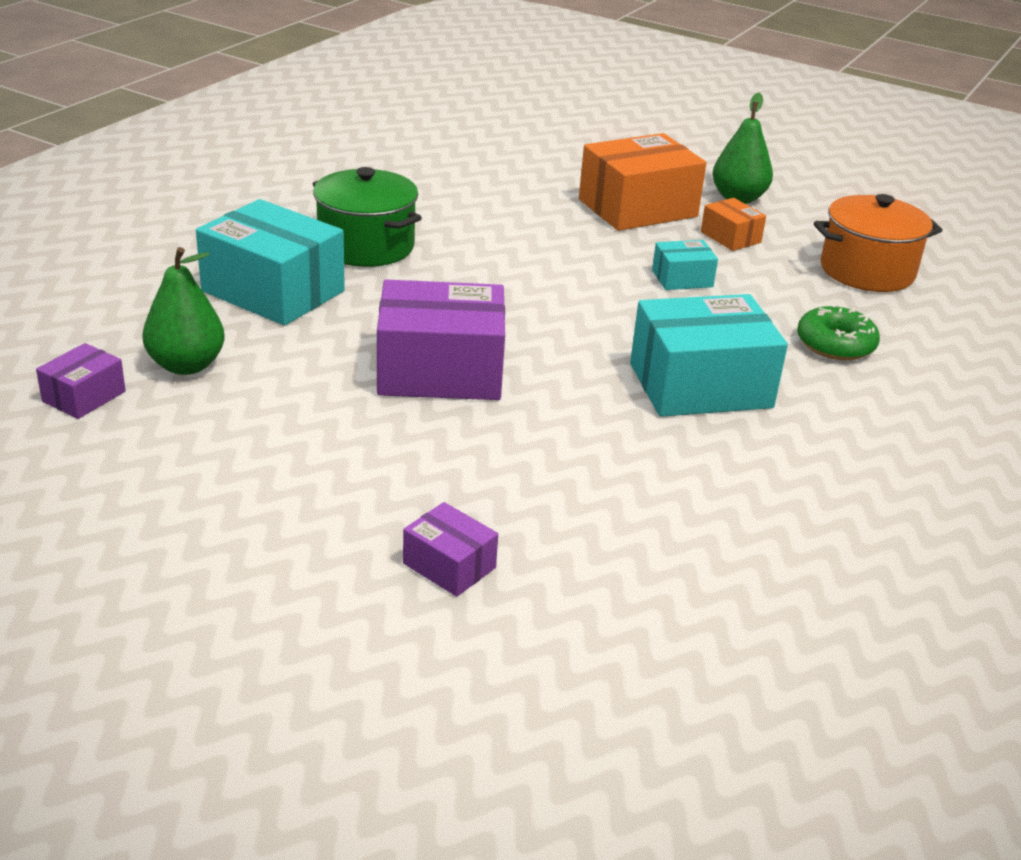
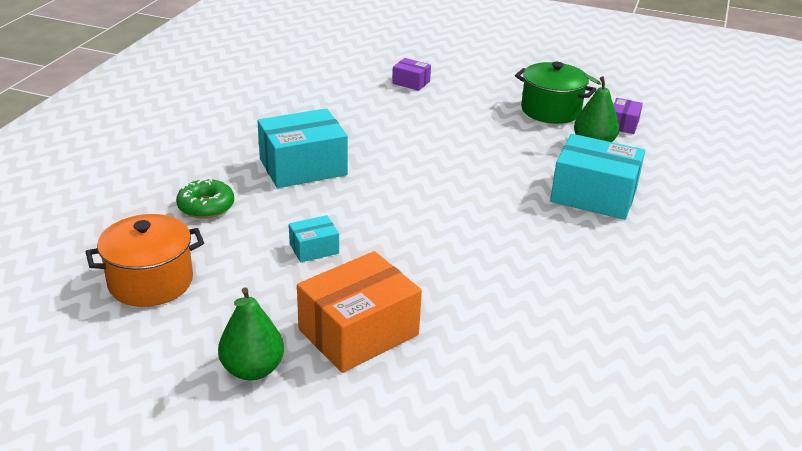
camera: 170 degrees right, 0 degrees up
(366, 246) = (565, 243): green pot -> green pot (550, 110)
(440, 371) = (457, 157): purple box -> none
(730, 237) = (268, 305): orange box -> none

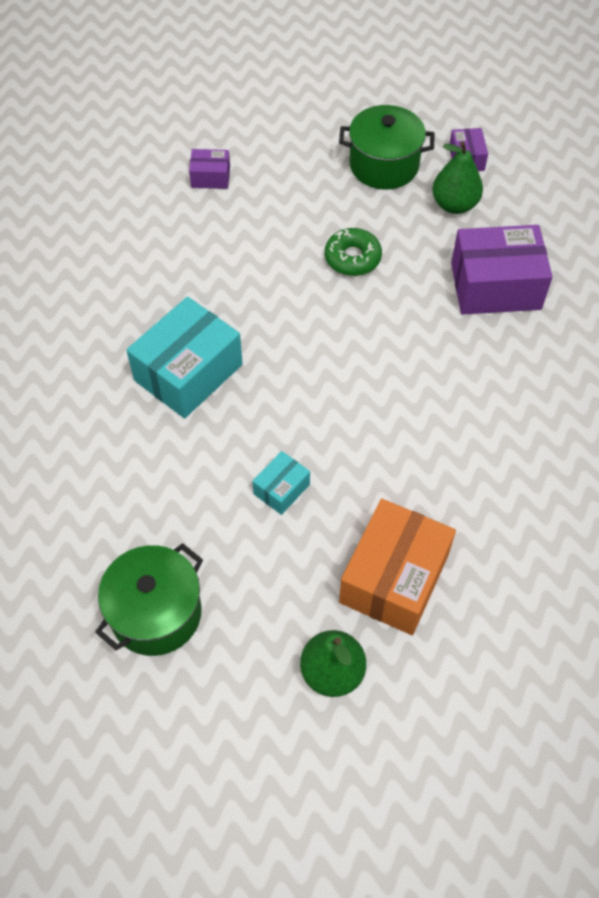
camera: 25 degrees left, 25 degrees up
(151, 282) = (156, 613): orange pot -> green pot
(206, 206) = (130, 480): green donut -> green donut (352, 258)
(593, 195) = (495, 286): turquoise box -> purple box

